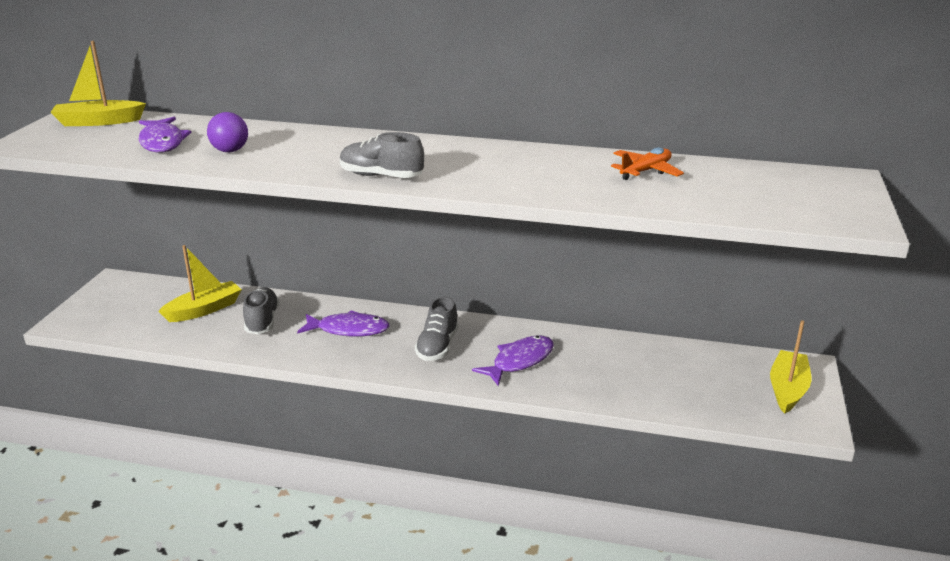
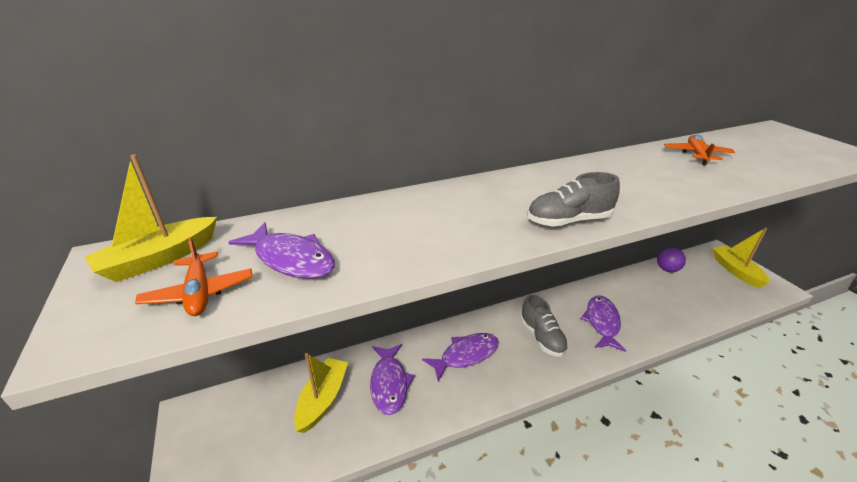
camera: 35 degrees left, 5 degrees up
(93, 142) = (199, 293): none -> orange plane
(230, 151) = (386, 243): purple ball -> purple ball (667, 269)
(262, 321) = (389, 384): grey shoe -> purple fish

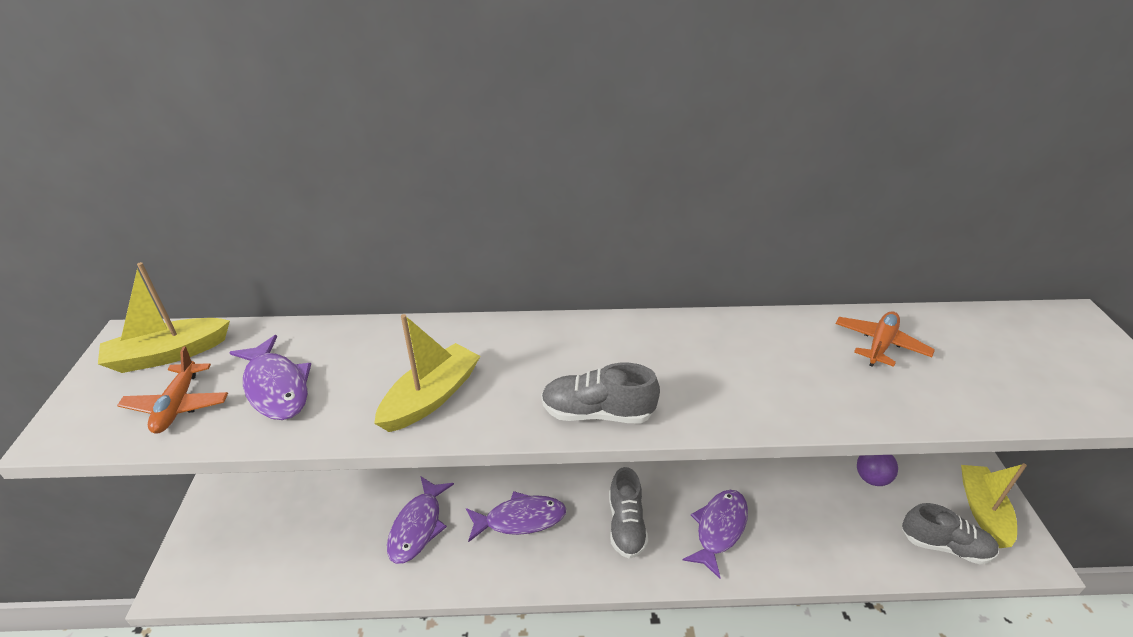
camera: 20 degrees right, 5 degrees up
(323, 399) = (342, 522): yellow boat -> yellow boat (431, 397)
(731, 295) = (944, 546): none -> grey shoe

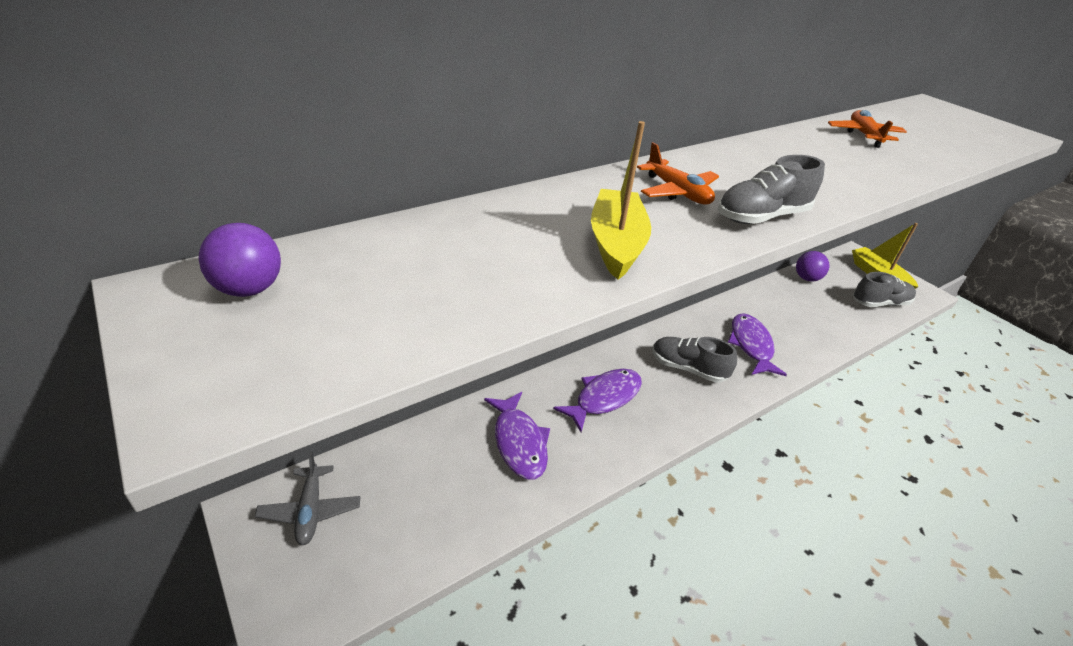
camera: 35 degrees left, 0 degrees up
(168, 354) = (249, 289): yellow boat -> purple ball
(178, 405) = (340, 331): orange plane -> orange plane (677, 192)
(245, 511) = (310, 510): none -> grey plane
(276, 387) = (443, 280): purple fish -> none
(626, 525) = (688, 368): grey shoe -> grey shoe turned 150 degrees clockwise

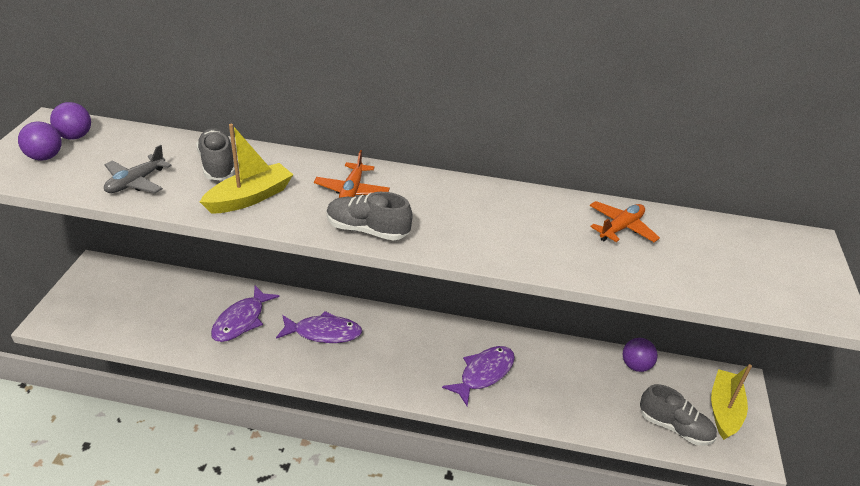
camera: 45 degrees right, 0 degrees up
(256, 339) = (45, 157): none -> purple ball
(310, 510) = (114, 283): grey plane -> grey plane (135, 182)
(688, 368) = (407, 354): grey shoe -> grey shoe (218, 165)

